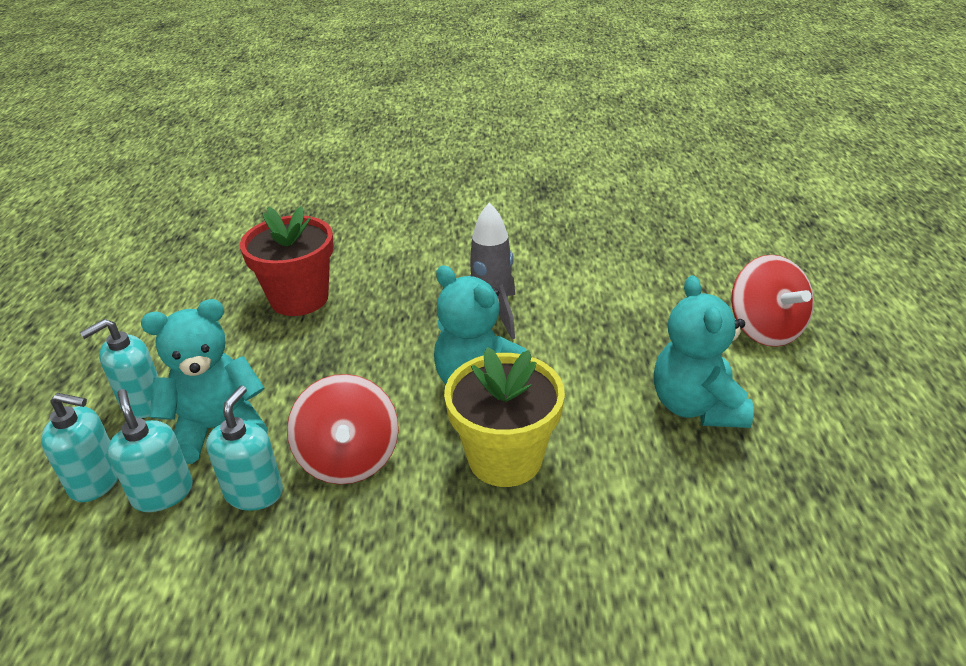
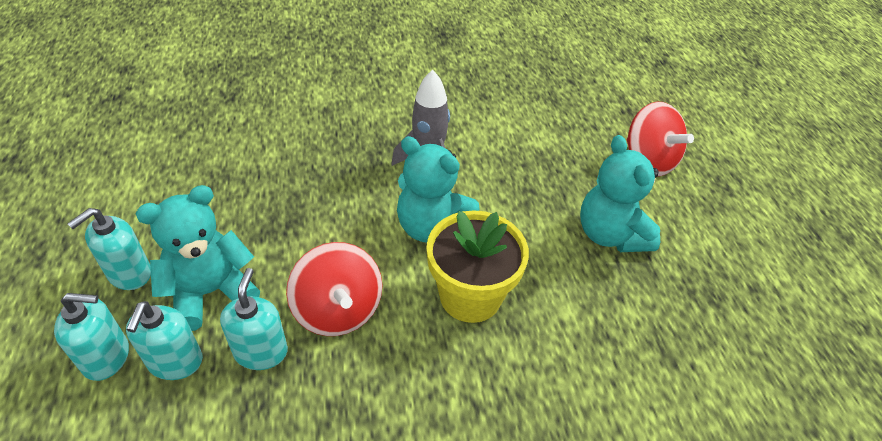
camera: 15 degrees left, 10 degrees up
(162, 493) = (175, 362): turquoise soap dispenser -> turquoise soap dispenser turned 135 degrees counterclockwise
(299, 298) = (251, 156): red flower pot -> none

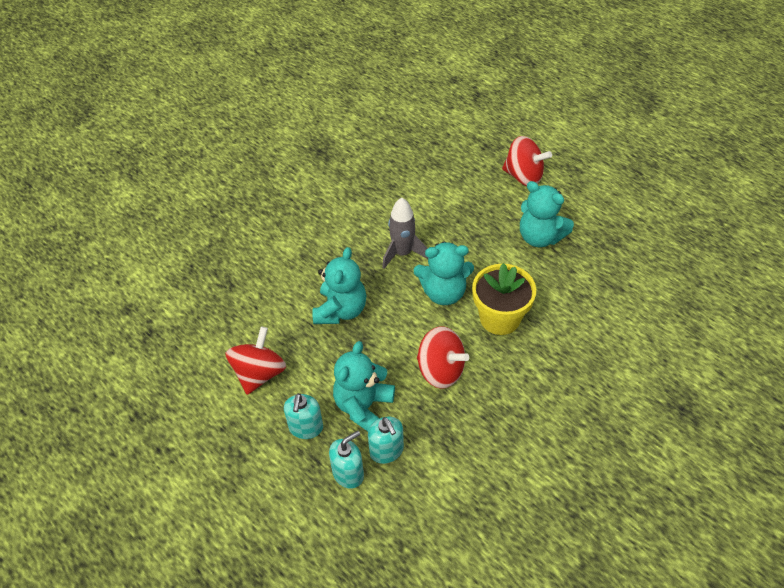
camera: 30 degrees left, 5 degrees up
(156, 190) = (259, 373): none -> red spinning top
(261, 351) = (424, 416): turquoise soap dispenser -> none
(303, 179) = (341, 310): none -> turquoise teddy bear

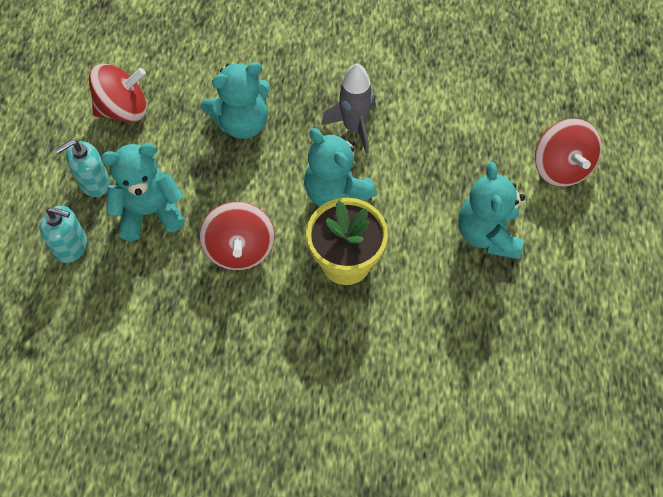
camera: 50 degrees right, 10 degrees up
(386, 451) = (116, 262): turquoise soap dispenser -> none

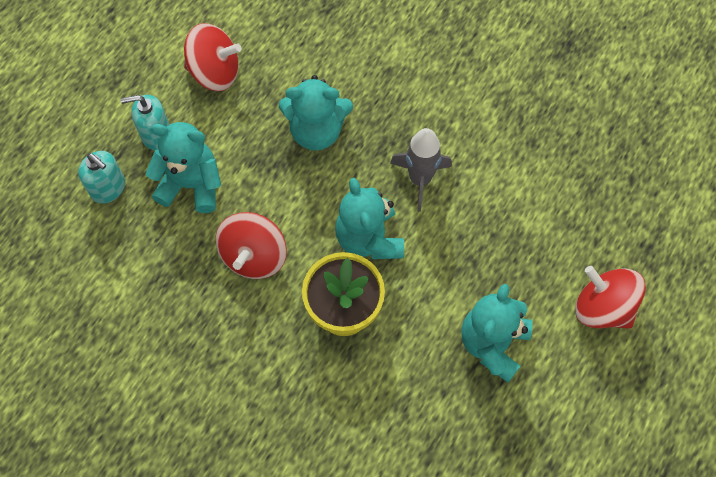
camera: 25 degrees right, 5 degrees up
(561, 167) = (602, 307): red spinning top -> red spinning top turned 120 degrees clockwise

